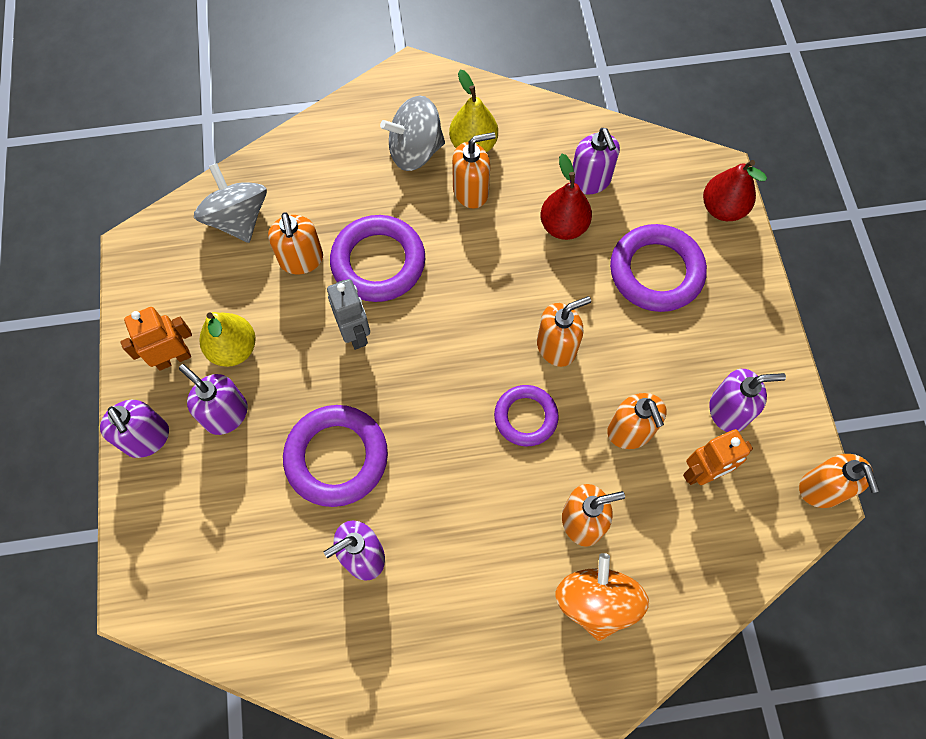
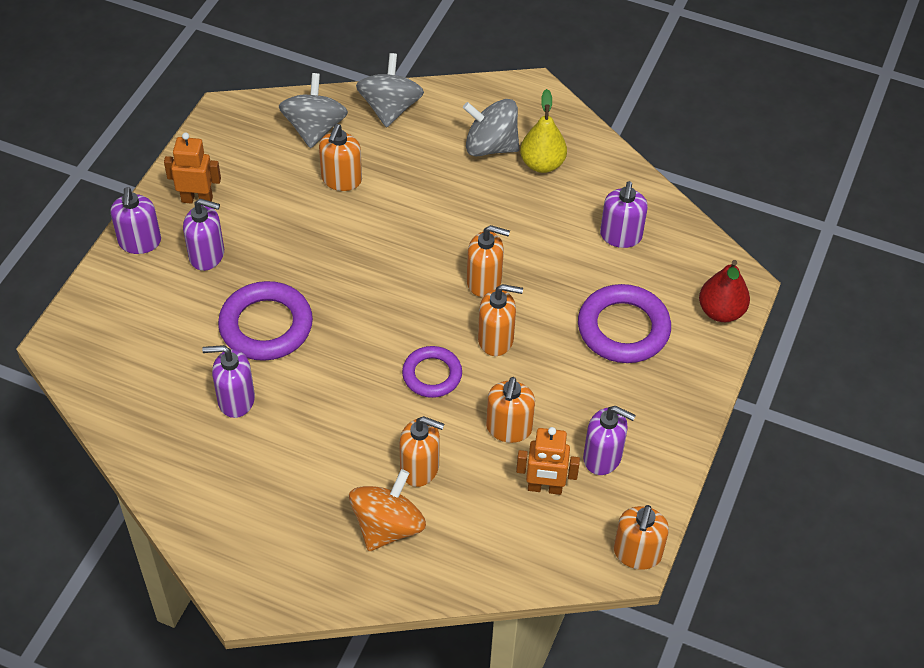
camera: 30 degrees right, 15 degrees down
(226, 414) = (207, 255): purple soap dispenser -> purple soap dispenser turned 120 degrees clockwise
(233, 349) = (245, 215): yellow pear -> none
(296, 160) = (390, 108): none -> grey spinning top
(355, 333) = (344, 250): grey robot -> none
(378, 262) = (399, 210): purple ring -> none
(471, 191) = (513, 196): orange soap dispenser -> orange soap dispenser (484, 281)
(563, 226) = (571, 258): red pear -> none

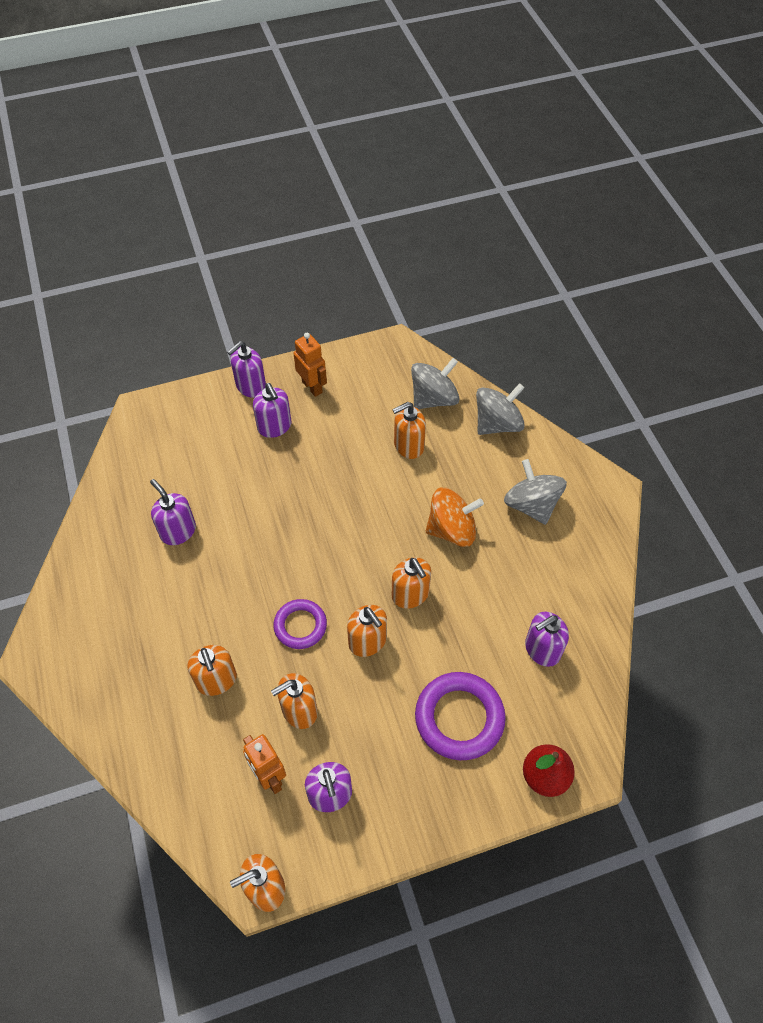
camera: 50 degrees right, 5 degrees up
(266, 326) = (250, 500): purple ring -> none
(387, 526) = (153, 698): orange spinning top -> orange spinning top (452, 530)
(542, 164) = (551, 548): yellow pear -> none

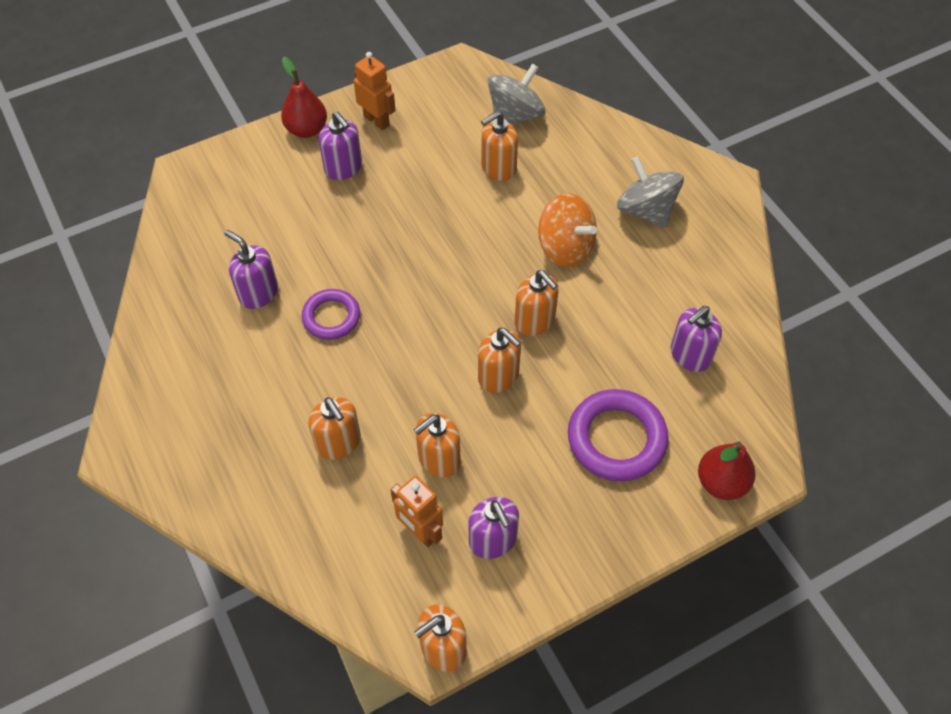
camera: 10 degrees left, 0 degrees up
(250, 386) = (306, 129): purple soap dispenser -> red pear
(300, 626) = (420, 371): purple ring -> purple ring (331, 317)
(452, 530) = (565, 248): orange spinning top -> orange spinning top turned 60 degrees clockwise
(497, 424) = (590, 132): grey spinning top -> none

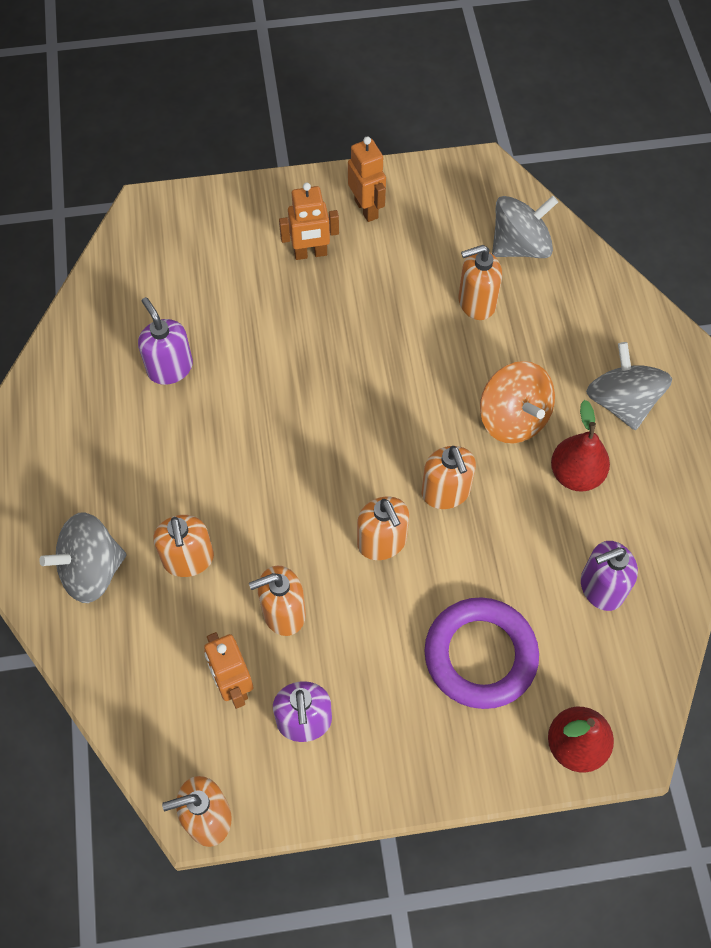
camera: 20 degrees right, 5 degrees up
(256, 479) = (92, 570): none -> grey spinning top
(306, 129) = (288, 198): red pear -> red pear (575, 474)
(331, 317) = (234, 418): purple ring -> none
(343, 168) = (310, 253): purple soap dispenser -> orange robot

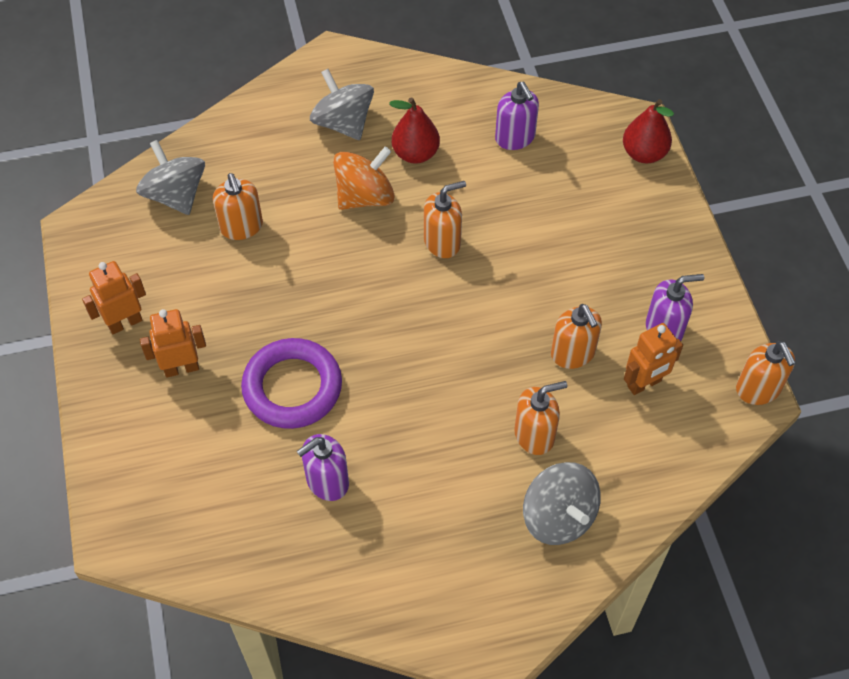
camera: 95 degrees left, 5 degrees down
(310, 253) = (181, 368): orange robot -> orange robot turned 90 degrees counterclockwise
(382, 542) = (496, 285): orange soap dispenser -> none
(480, 655) = (585, 213): purple ring -> purple ring (292, 387)
(621, 402) = (343, 123): grey spinning top -> grey spinning top turned 75 degrees clockwise

